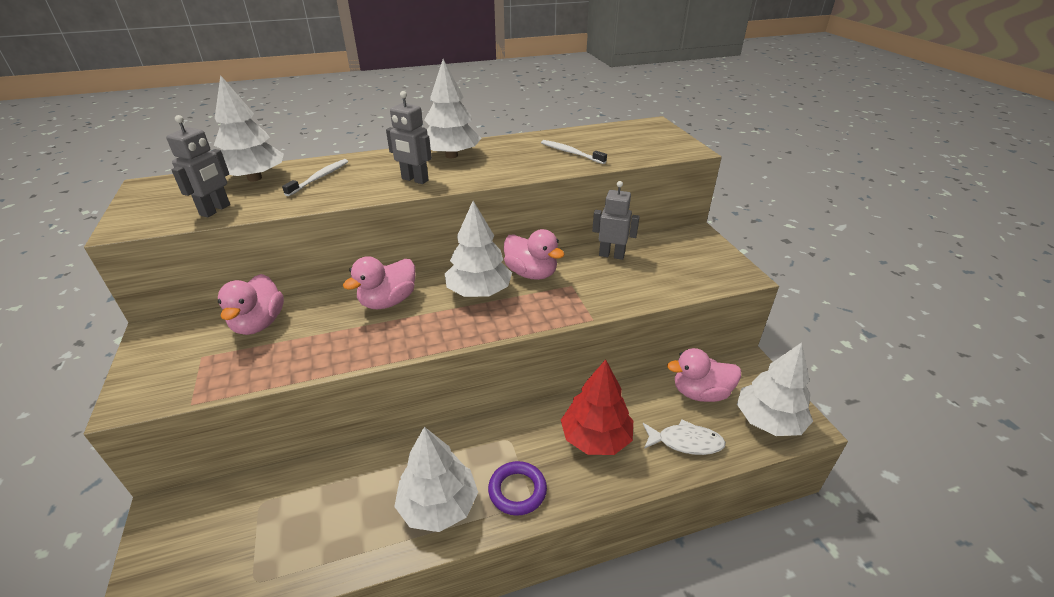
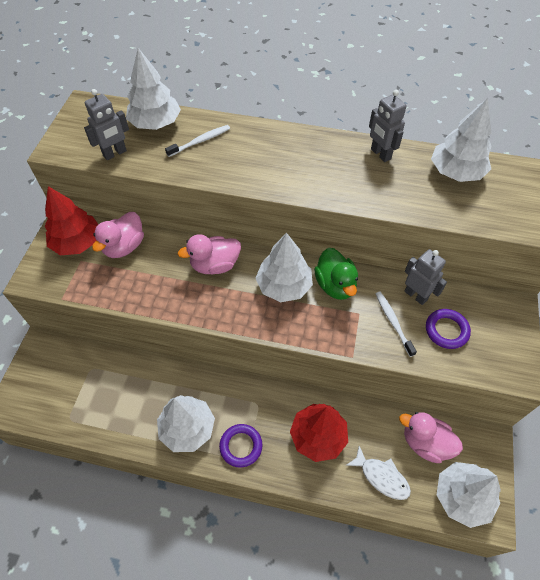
camera: 30 degrees right, 20 degrees up
(186, 341) = (77, 242): none -> red tree
(414, 180) = (268, 173): grey robot -> grey robot (380, 154)
(451, 155) = (316, 151): white tree -> white tree (456, 172)
(531, 273) = (335, 285): pink duck -> green duck
(571, 153) = (423, 188): white toothbrush -> white toothbrush (393, 322)
(659, 269) = (446, 330): none -> purple ring

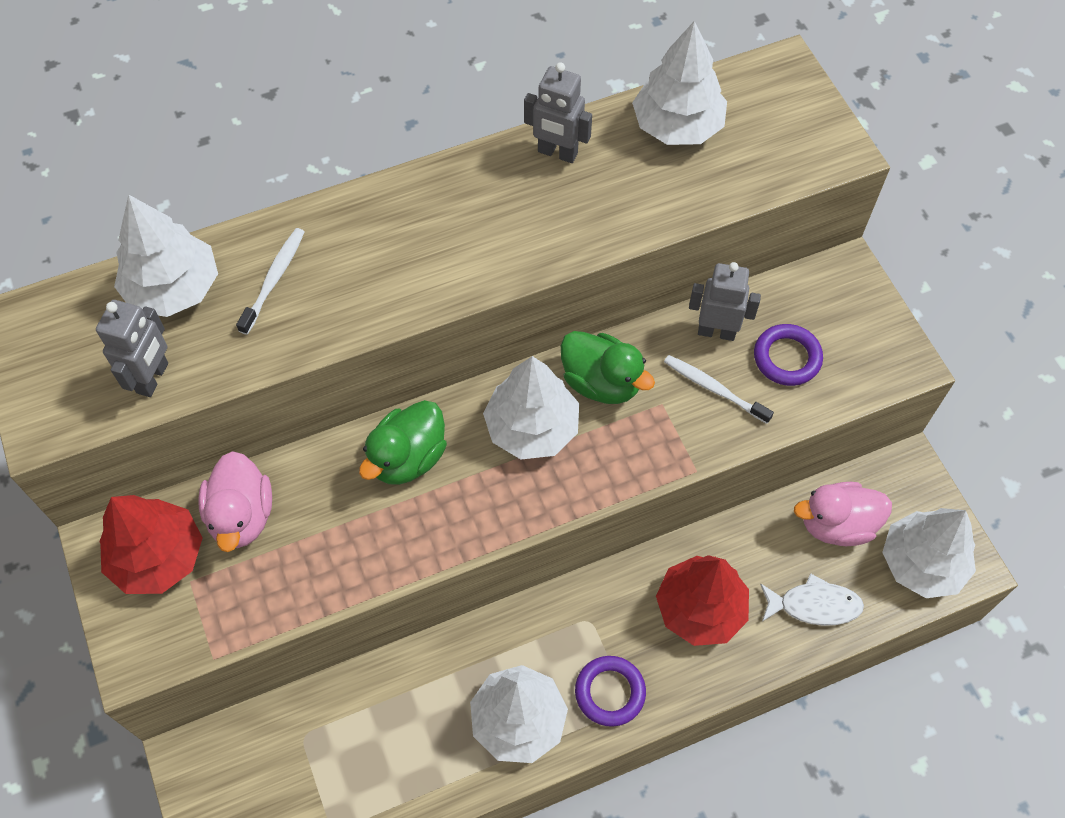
camera: 35 degrees left, 5 degrees up
(215, 265) = (407, 458): pink duck -> green duck

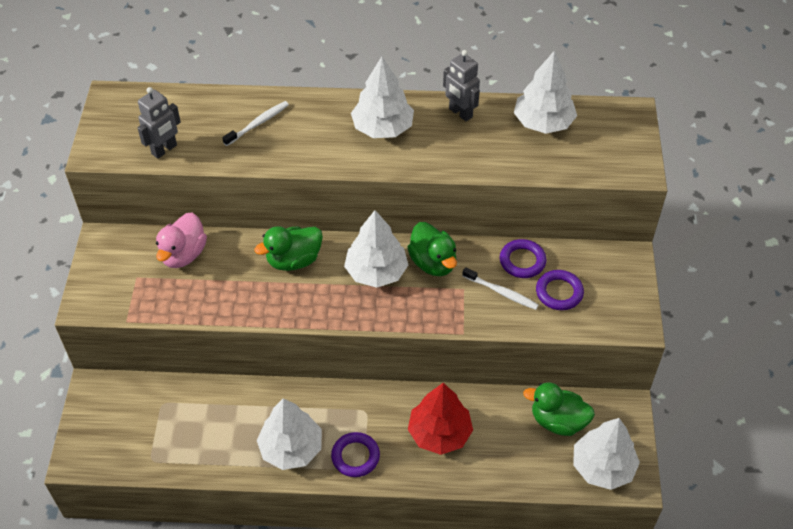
camera: 25 degrees right, 10 degrees down
(157, 556) = (126, 257): red tree -> none
(173, 288) = (201, 109): white tree -> white tree (382, 128)
(714, 389) = (501, 292): white toothbrush -> white toothbrush turned 150 degrees clockwise
(716, 331) = (522, 261): grey robot -> purple ring
(814, 605) = (515, 462): white fish -> none
(837, 524) = (558, 421): pink duck -> green duck

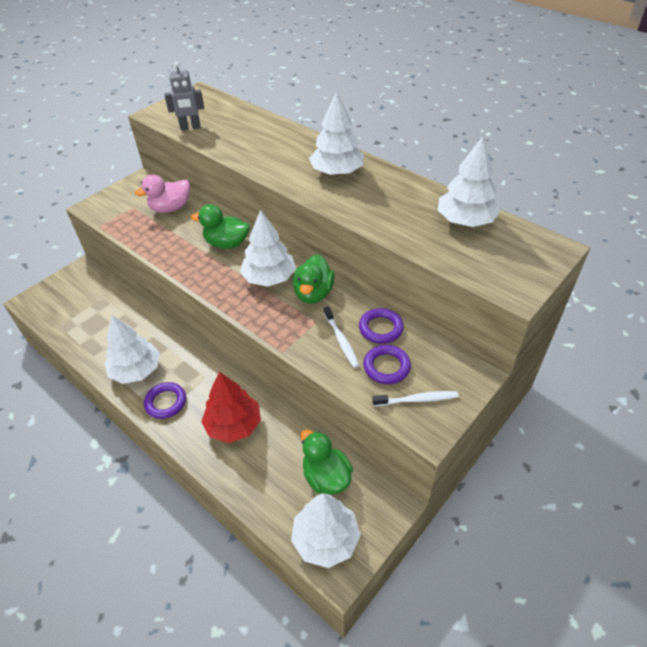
camera: 40 degrees right, 5 degrees down
(258, 123) = (260, 137): white toothbrush -> white toothbrush (417, 400)
(460, 113) = (404, 187): grey robot -> none

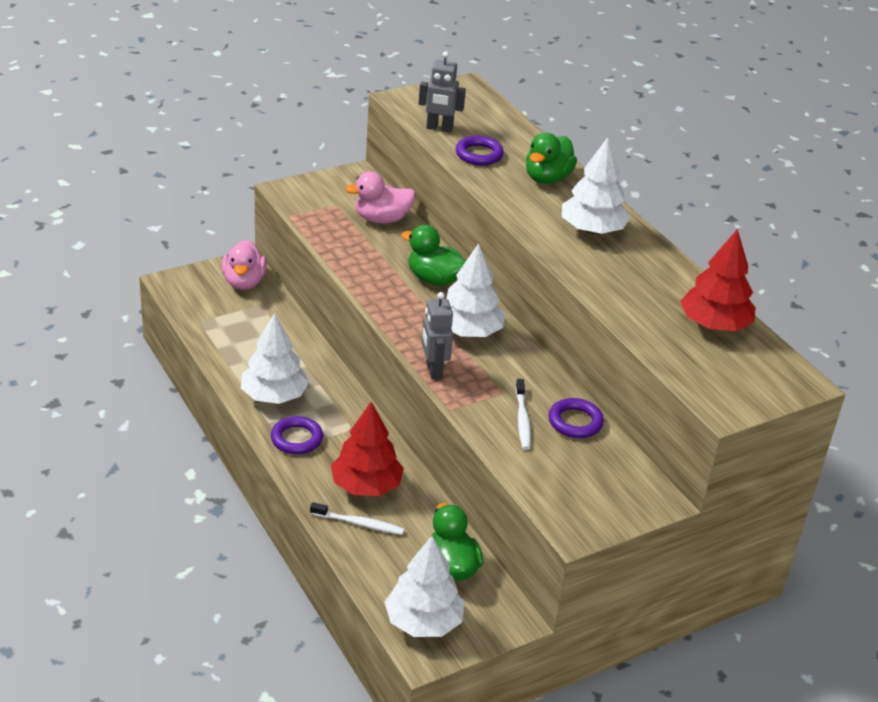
camera: 15 degrees right, 10 degrees down
(85, 283) = (244, 282): none -> pink duck
(256, 320) = (433, 370): none -> grey robot
(313, 293) = (514, 363): green duck -> green duck (547, 178)
(386, 367) = (561, 460): purple ring -> purple ring (479, 154)
(417, 400) = (578, 500): white toothbrush -> white toothbrush (359, 523)
(465, 221) = (714, 325): white tree -> red tree

